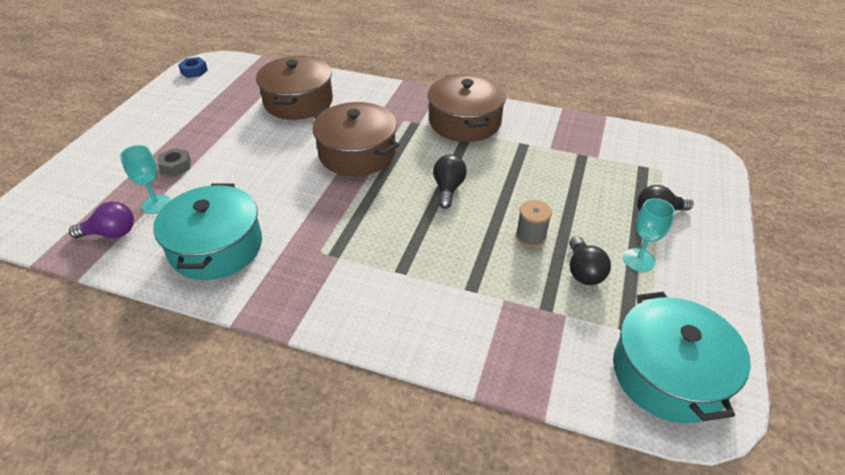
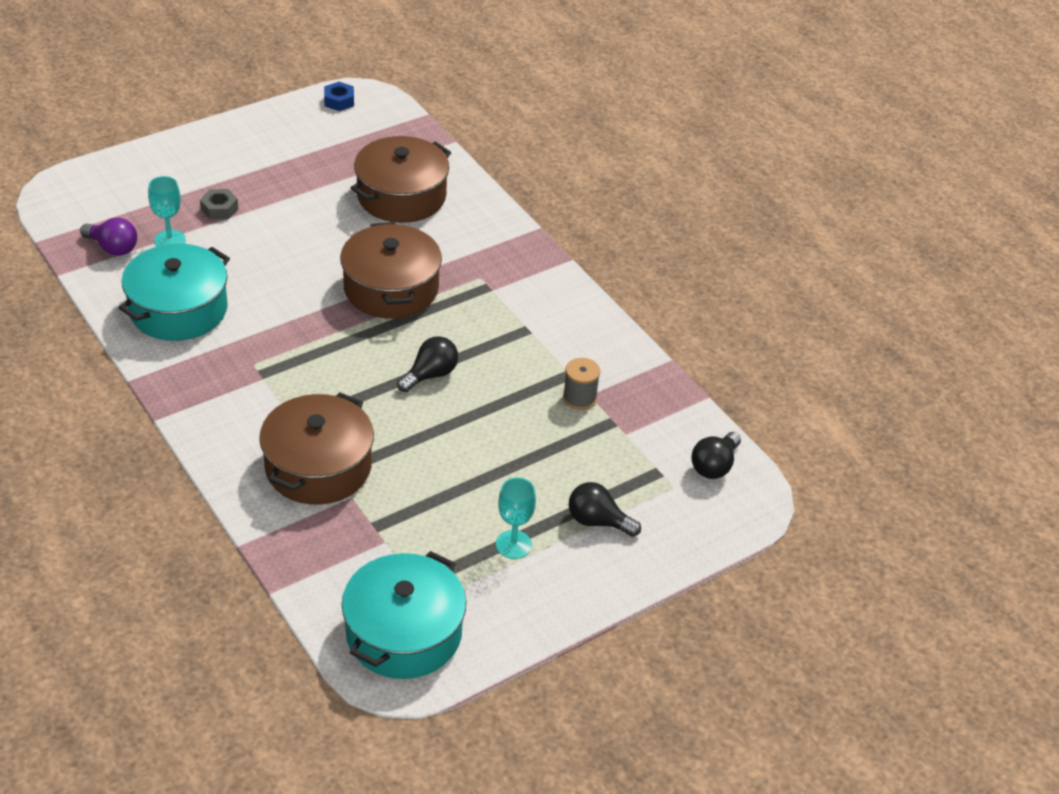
camera: 35 degrees right, 0 degrees up
(465, 122) = (540, 315): brown pot -> brown pot (318, 466)
(531, 236) = (446, 463): grey spool -> grey spool (579, 398)
(583, 271) = (449, 521): black light bulb -> black light bulb (714, 466)

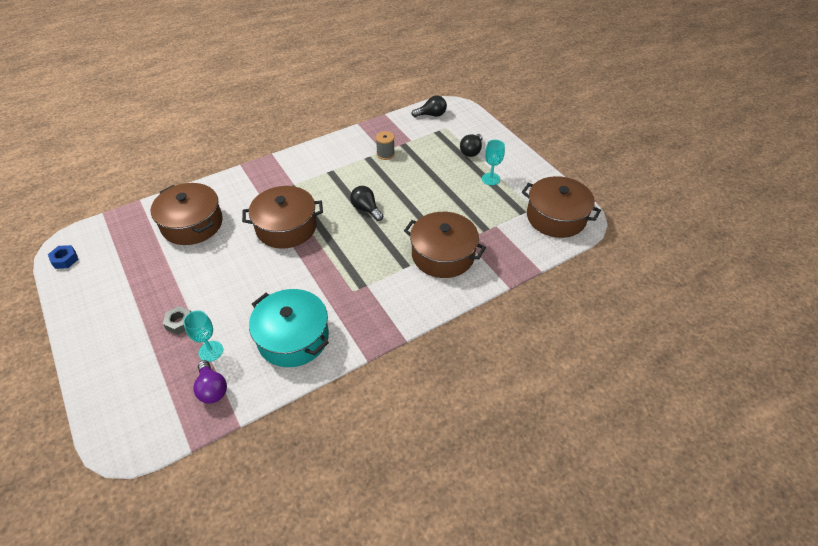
camera: 85 degrees left, 5 degrees up
(113, 248) = (212, 389): purple light bulb -> purple light bulb turned 120 degrees clockwise
(404, 633) = (556, 217): turquoise pot -> brown pot
(714, 466) = (431, 115): black light bulb -> black light bulb turned 45 degrees counterclockwise

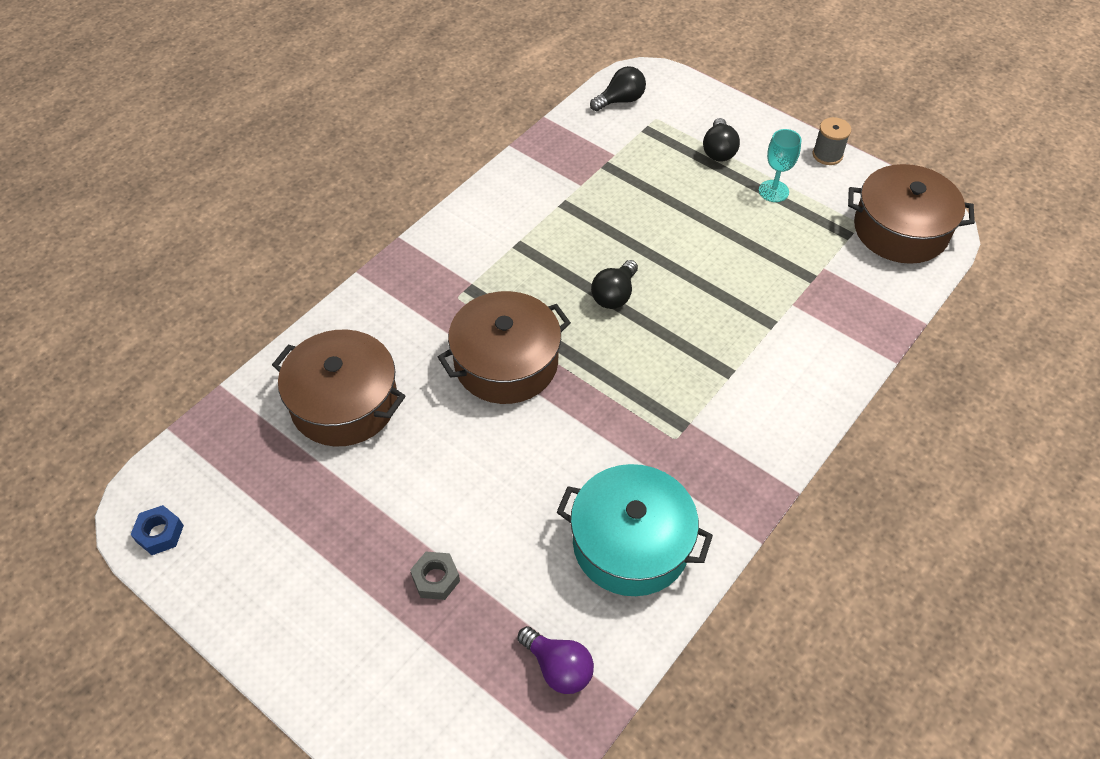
camera: 20 degrees left, 5 degrees up
(211, 351) = (516, 608): turquoise goblet -> none
(366, 209) = (614, 295): black light bulb -> black light bulb turned 90 degrees counterclockwise
(385, 154) = (588, 190): grey spool -> grey spool (827, 155)
(443, 255) = (774, 338): brown pot -> none

